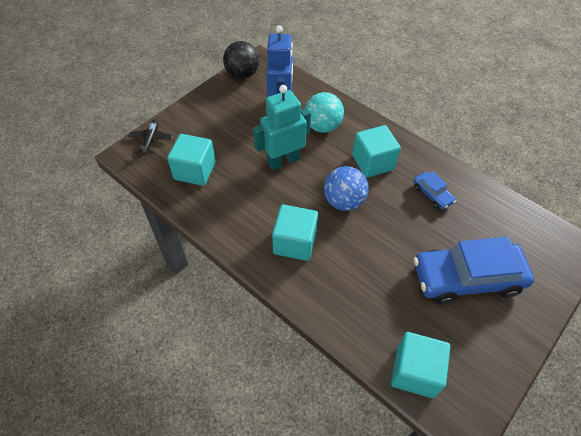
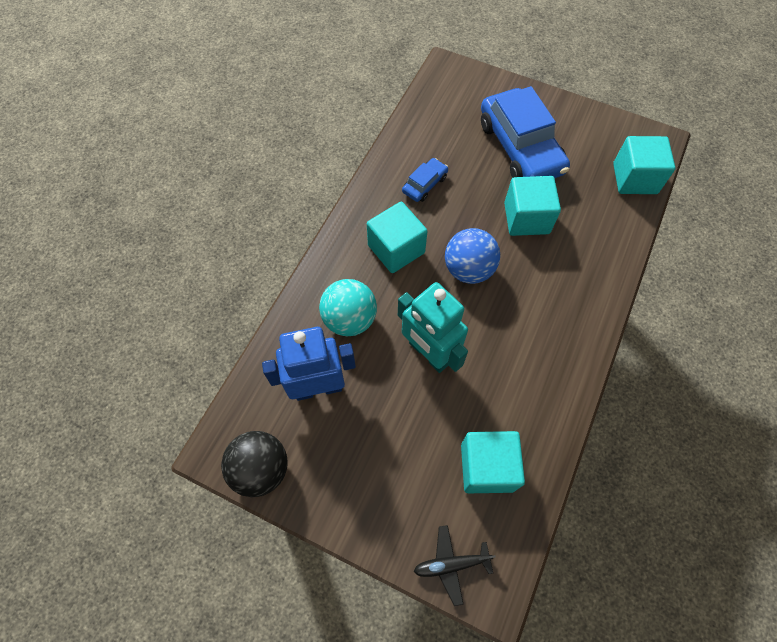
camera: 105 degrees left, 10 degrees up
(294, 242) = (547, 308): turquoise cube -> turquoise cube (526, 218)

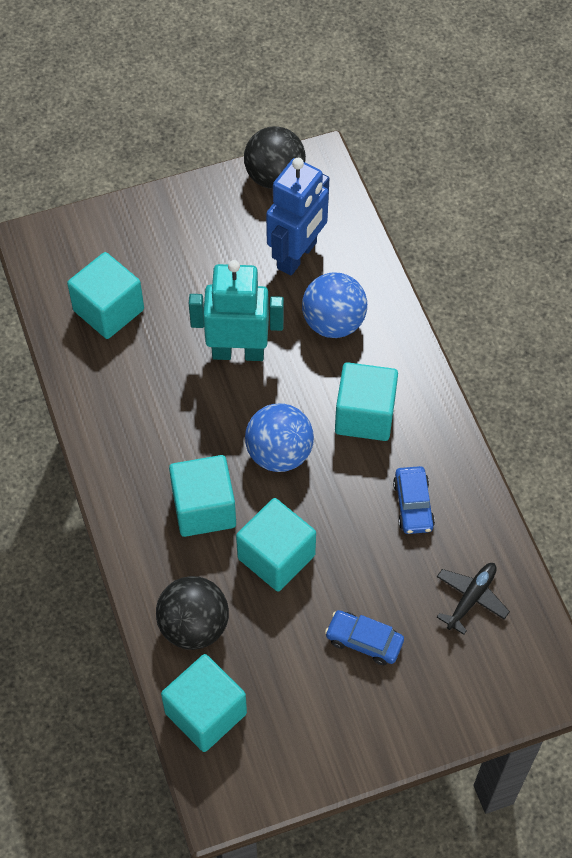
camera: 135 degrees right, 5 degrees down
(349, 319) = (333, 323): turquoise ball -> blue ball
(451, 564) = (78, 233): black plane -> black plane (471, 598)
(520, 148) = (364, 641): blue car -> blue car, size x0.46
(544, 275) = (204, 508): none -> turquoise cube
(606, 221) = (194, 626): none -> black ball

